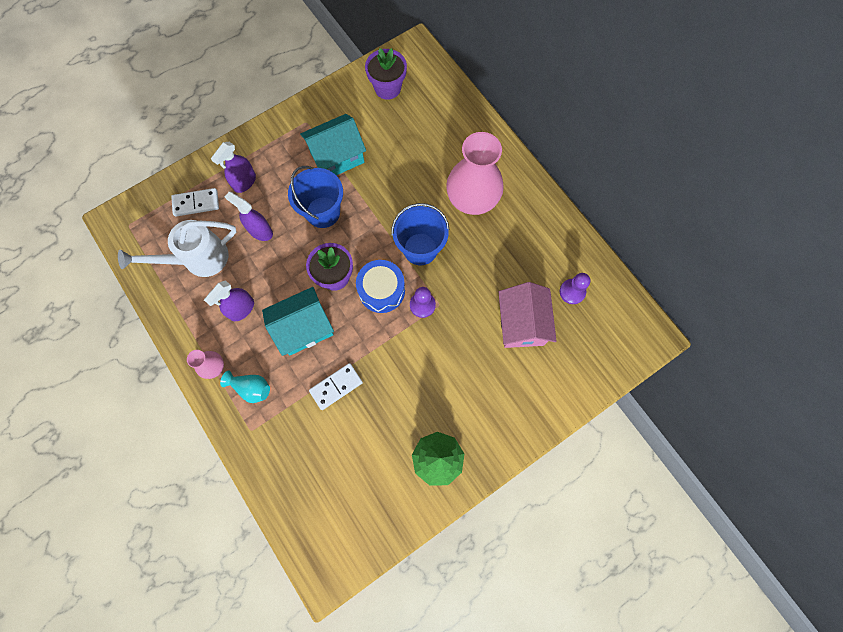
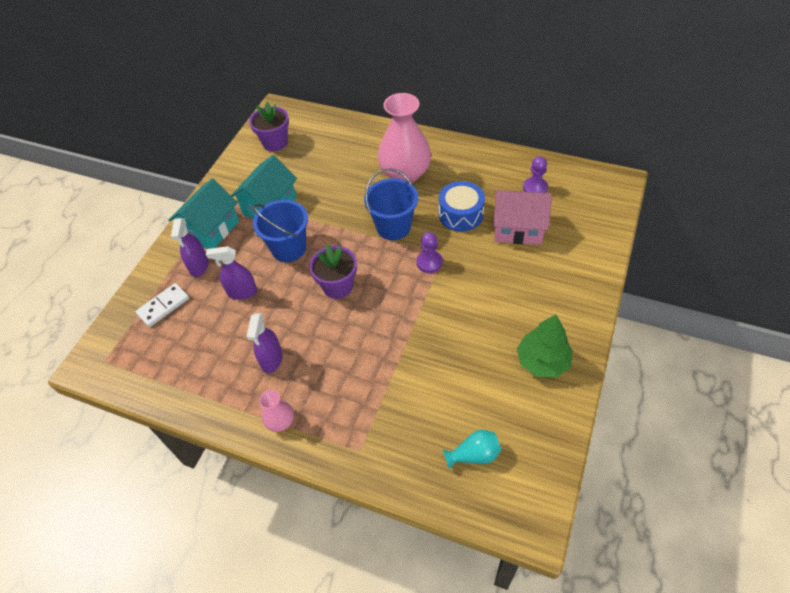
camera: 30 degrees left, 20 degrees down
(199, 259) = (198, 346): white watering can -> none
(251, 388) = (331, 415): turquoise vase -> turquoise vase (474, 454)
(304, 328) = (342, 339): turquoise house -> turquoise house (211, 229)
(336, 386) = (408, 364): white domino -> none
(381, 290) = (386, 272): blue drum -> blue drum (461, 214)
(521, 323) = (518, 229): pink house -> pink house turned 45 degrees counterclockwise

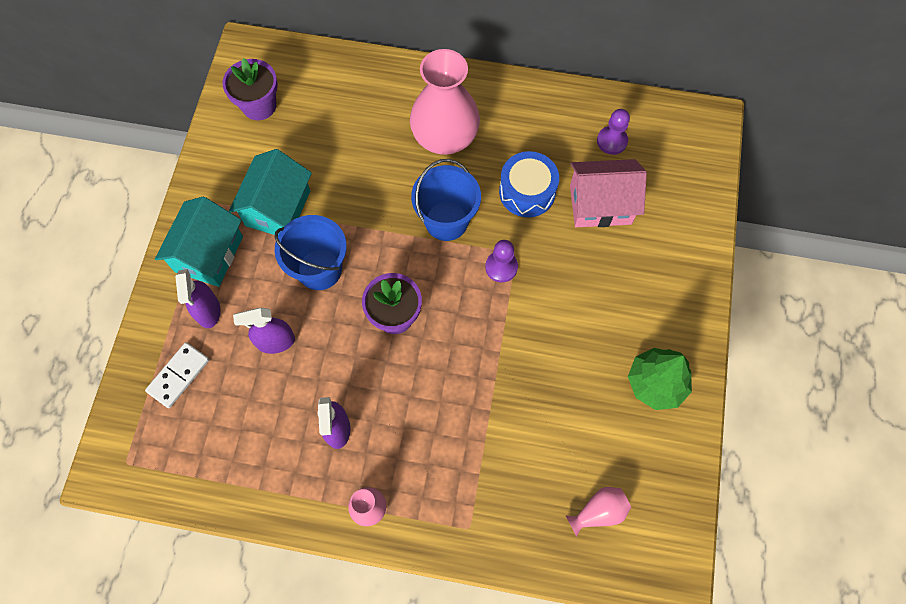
camera: 15 degrees left, 15 degrees up
(474, 454) = (598, 512): turquoise vase -> pink vase

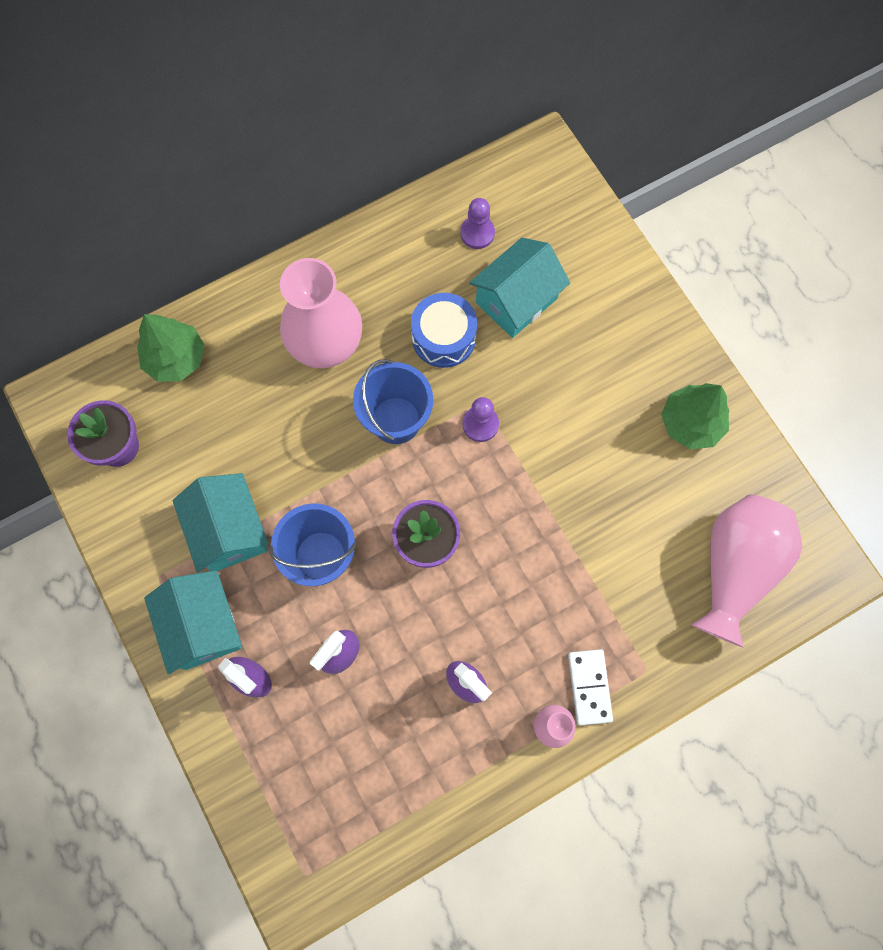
camera: 40 degrees left, 5 degrees up
(178, 375) = (280, 759): white domino -> white domino (589, 687)
(342, 78) = (176, 358): none -> green tree
(598, 512) = (735, 568): pink vase -> pink vase, size x2.16
(600, 204) = (516, 300): pink house -> turquoise house

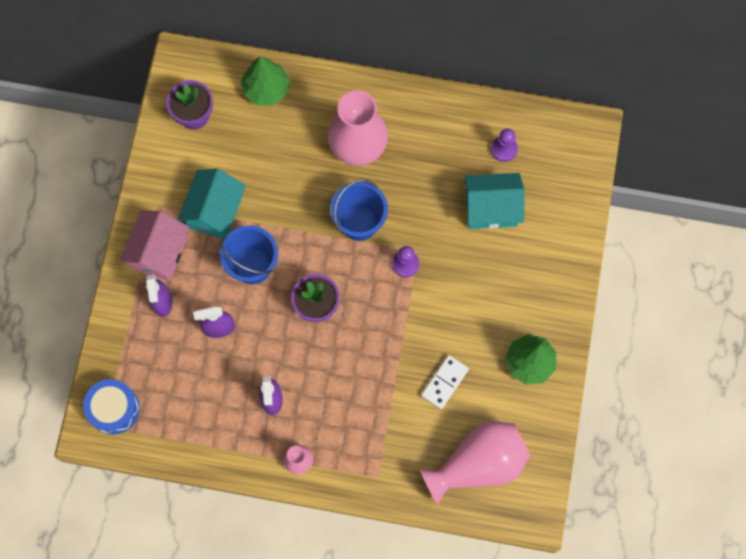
camera: 40 degrees right, 0 degrees up
(203, 626) = (159, 252): turquoise house -> pink house
(443, 337) = (428, 196): blue drum -> blue drum (114, 409)
(589, 687) = (337, 458): white domino -> white domino (444, 382)

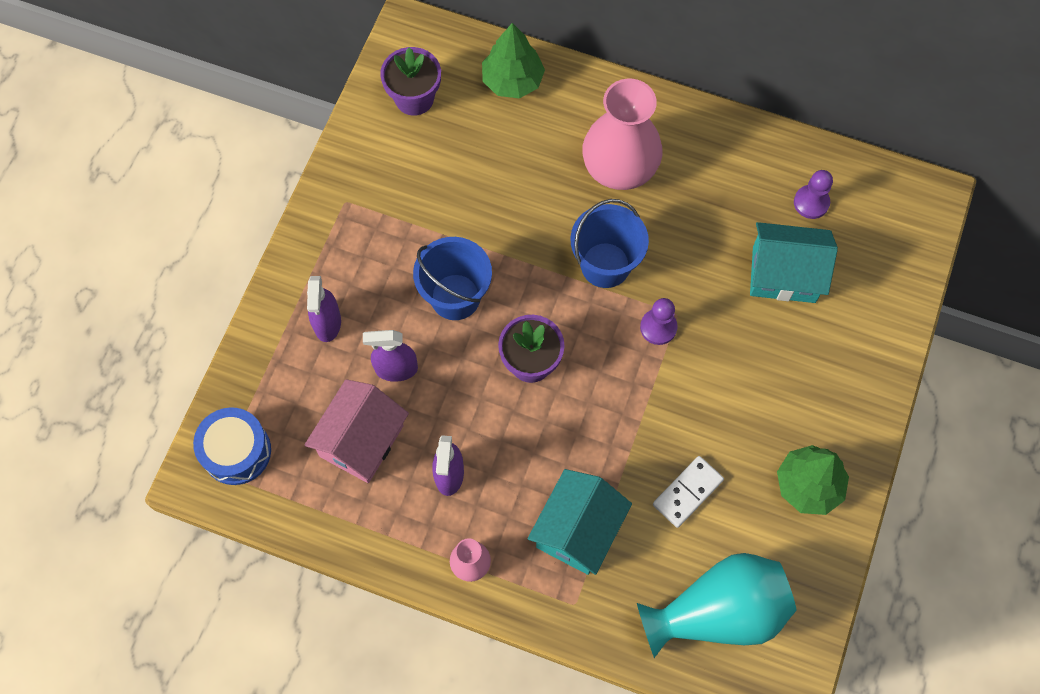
camera: 10 degrees right, 5 degrees down
(159, 252) = (336, 260): pink house -> pink house (361, 441)
(215, 211) = (419, 220): turquoise house -> turquoise house (578, 530)
(478, 464) = (718, 612): pink vase -> turquoise vase

